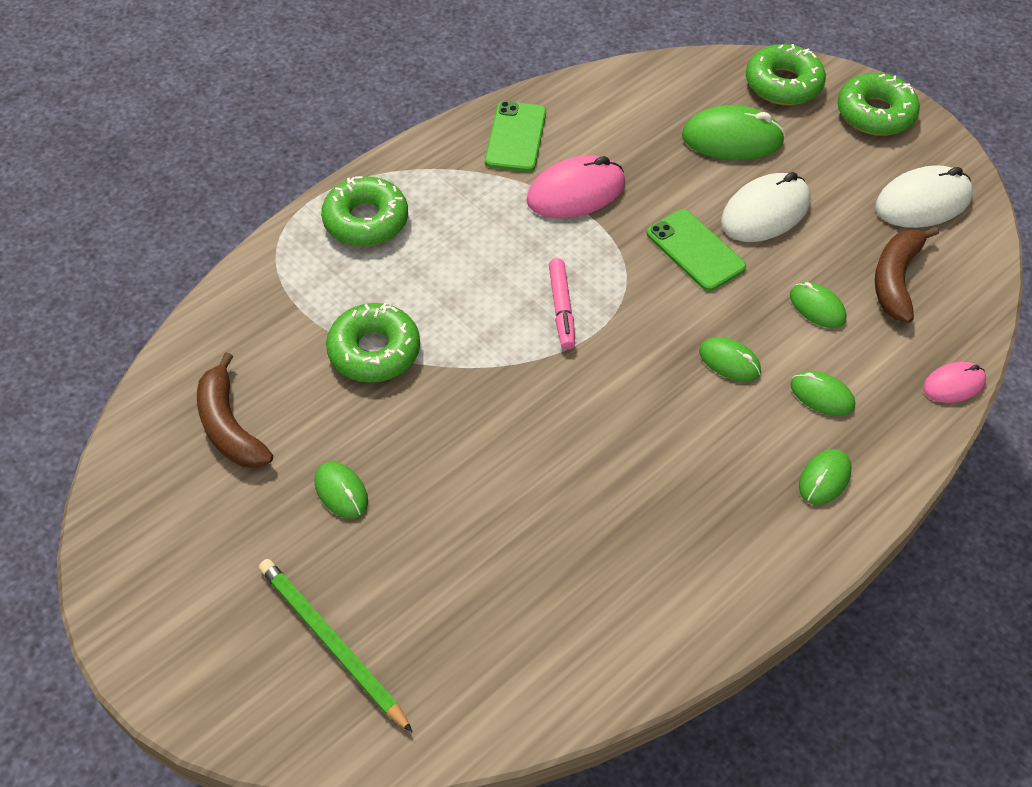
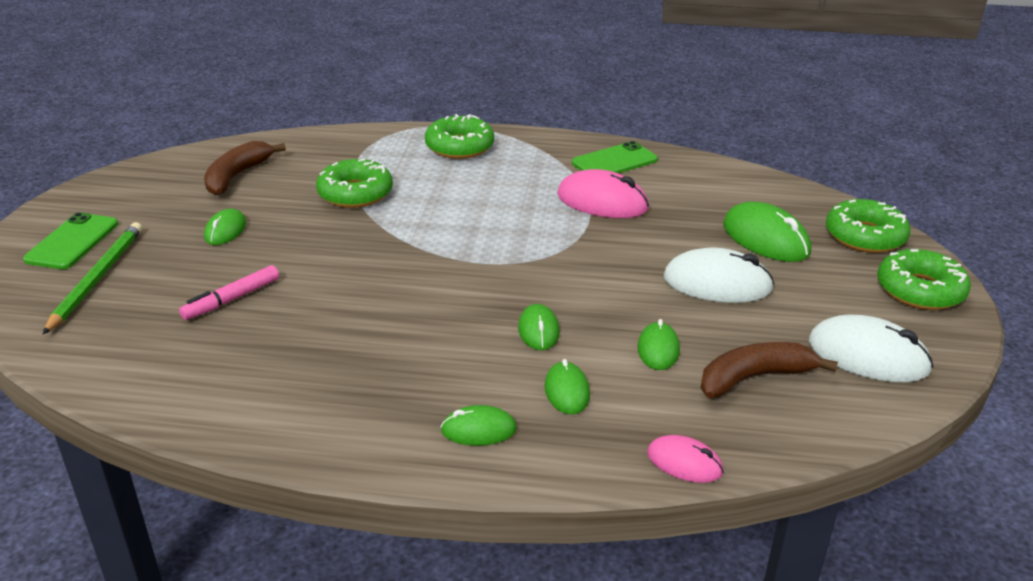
camera: 50 degrees right, 20 degrees down
(561, 309) = (486, 240): pink marker -> pink marker (232, 299)
(695, 250) = (627, 269): green phone -> green phone (72, 242)

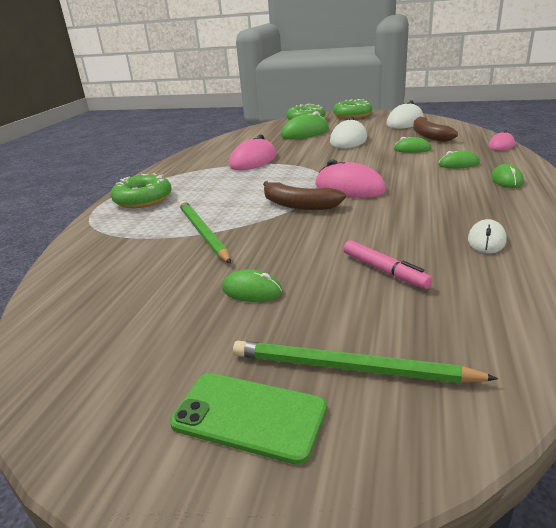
camera: 80 degrees left, 5 degrees down
(237, 176) = (125, 299): brown banana -> brown banana (298, 205)
(274, 373) = (486, 240): none -> white mouse
(355, 193) = (202, 233): green donut -> green pencil
(471, 282) = (349, 188): none -> pink mouse
(538, 330) = (402, 171): green mouse -> none
(614, 161) = (201, 159): green phone -> none

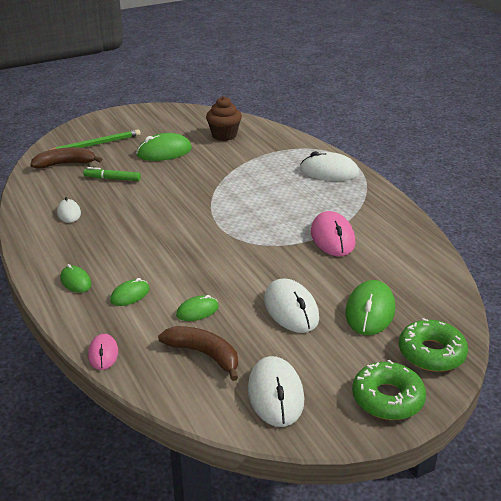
camera: 135 degrees right, 5 degrees up
(125, 286) = (224, 135): none -> brown cupcake
(143, 199) = (329, 172): green donut -> white mouse
(202, 233) = (239, 166): green pencil -> none
(249, 416) = (115, 126): green phone -> none
(252, 290) = (164, 152): green mouse -> green mouse, size x1.74
(298, 205) = (212, 202): brown banana -> brown banana (65, 164)
(349, 188) = (196, 230): pink mouse -> none
(384, 271) = (112, 179): pink marker -> green marker

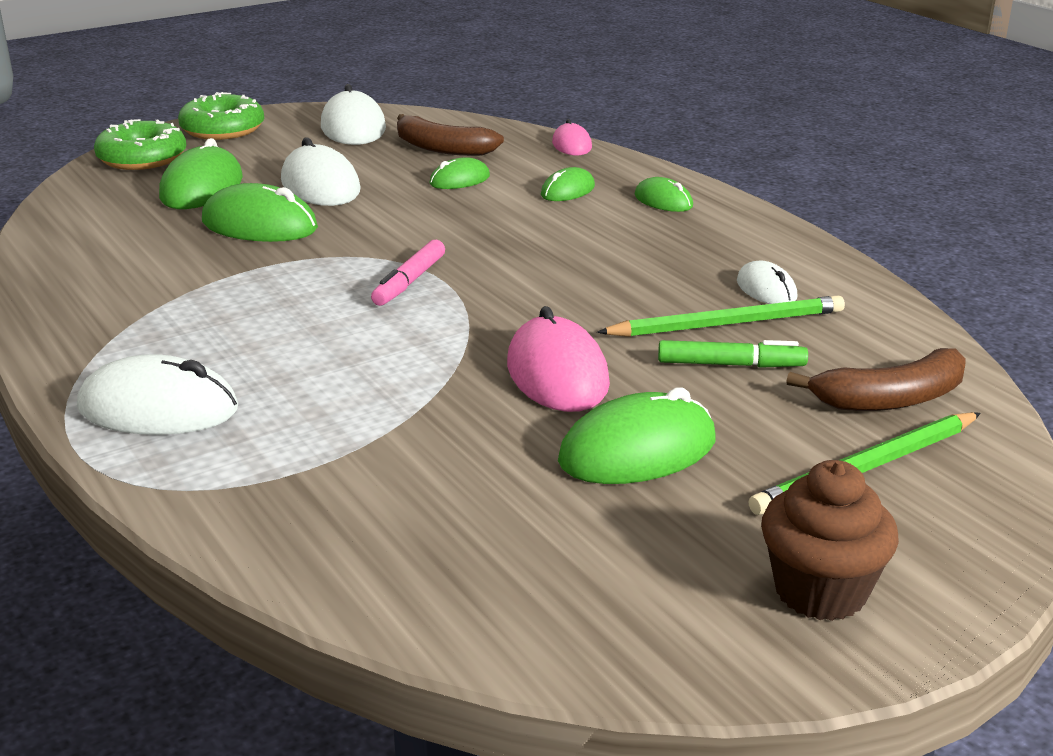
camera: 175 degrees right, 5 degrees down
(100, 196) = (727, 324): none -> green pencil
(224, 135) = (464, 527): brown cupcake -> brown cupcake (820, 591)
(235, 225) = (409, 282): none -> pink marker
(320, 271) = (259, 225): none -> green mouse
(332, 237) = (217, 270): pink mouse -> pink mouse (557, 374)

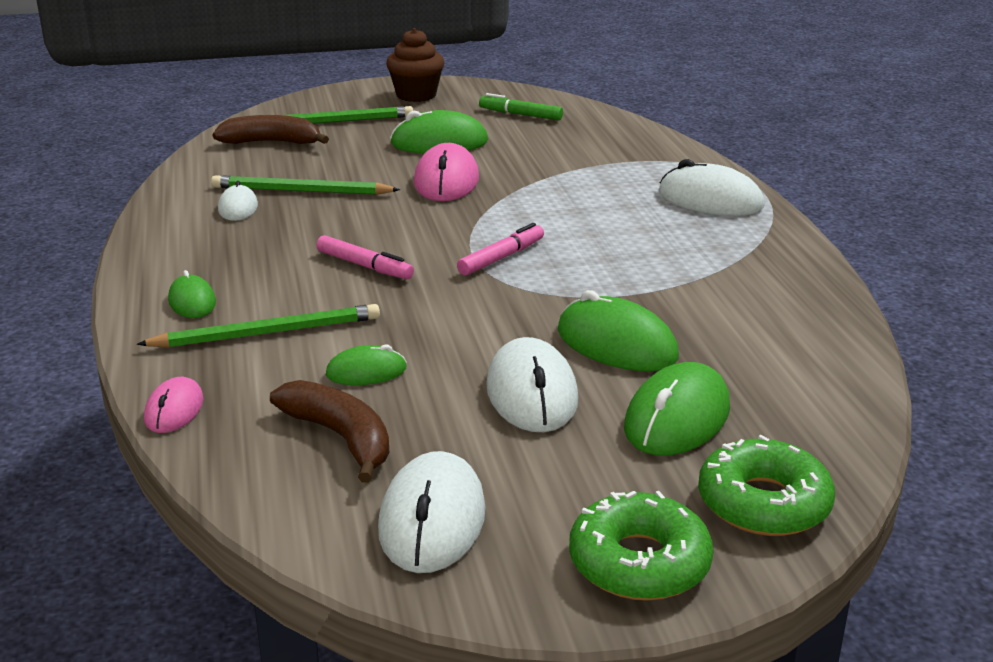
camera: 160 degrees left, 0 degrees up
(546, 251) = (364, 266): none -> pink marker
(567, 191) = (267, 333): green mouse -> green pencil
(731, 365) = (334, 170): green marker -> green marker (520, 114)

